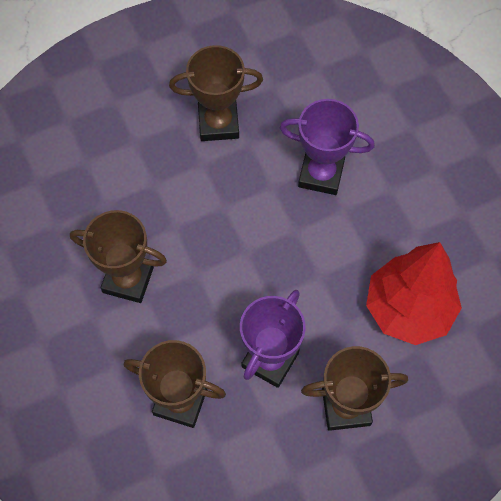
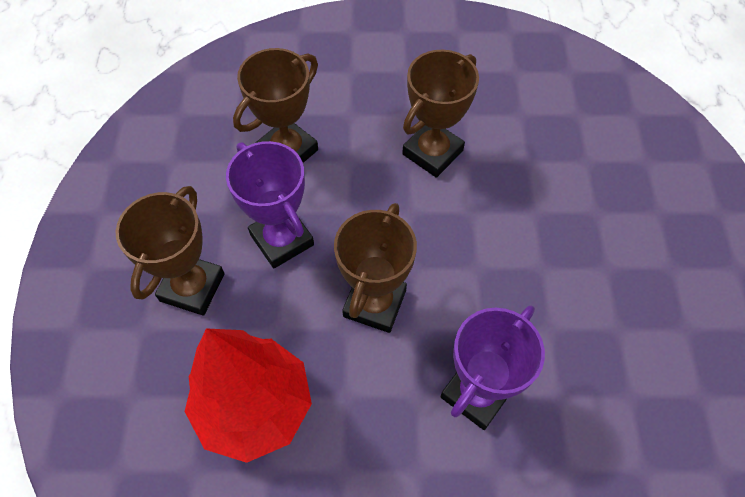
camera: 115 degrees right, 5 degrees down
(218, 123) = (593, 306): brown trophy -> brown trophy (374, 303)

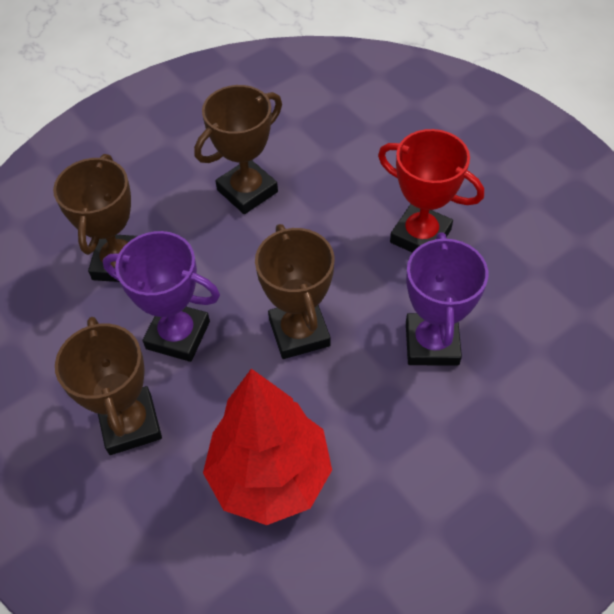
camera: 35 degrees left, 5 degrees down
(432, 152) = (247, 191): brown trophy -> brown trophy turned 45 degrees clockwise
(548, 288) = (420, 236): none -> red trophy

